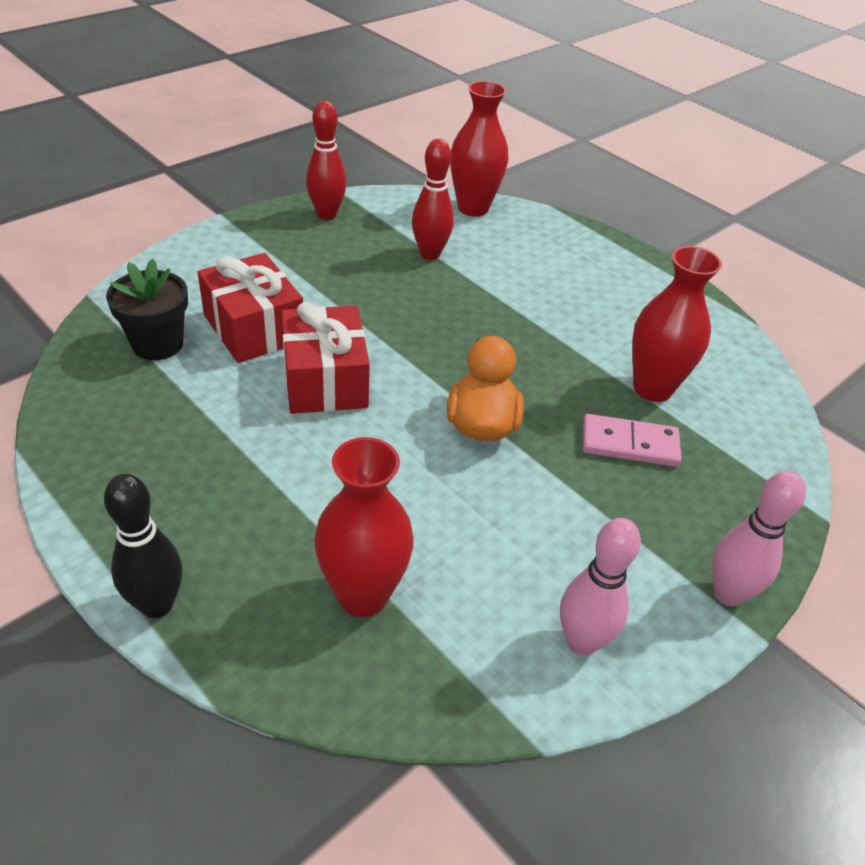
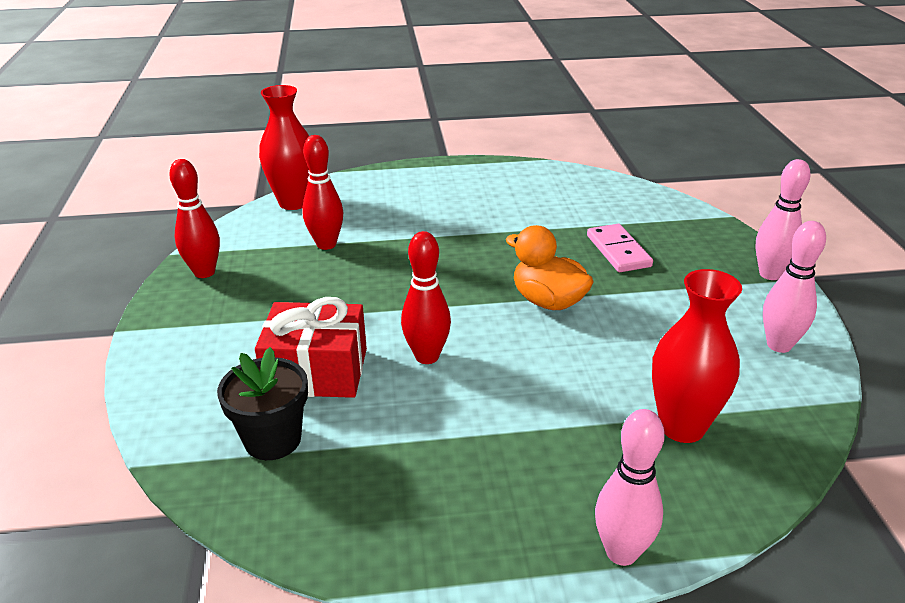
camera: 50 degrees left, 10 degrees down
(157, 604) = (621, 552): black bowling pin -> pink bowling pin
(325, 380) = (427, 356): red gift -> red bowling pin
(629, 444) = (618, 251): pink domino -> pink domino turned 60 degrees counterclockwise
(652, 388) = (573, 220): red vase -> none

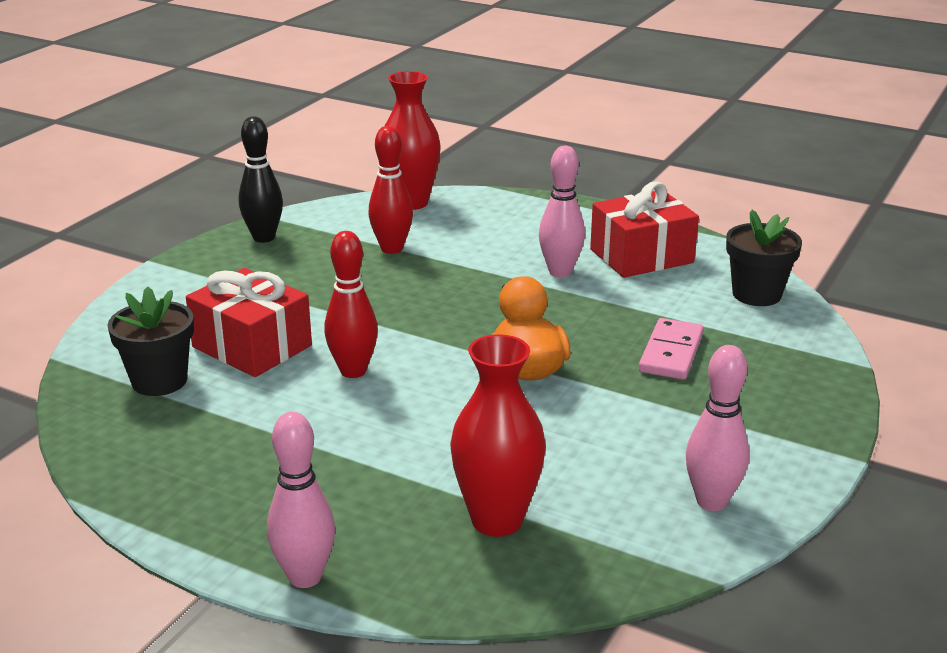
camera: 35 degrees right, 5 degrees down
(204, 272) = (264, 238): red bowling pin -> black bowling pin
(509, 189) = (641, 256): none -> red gift
(612, 191) = (756, 294): none -> black flower pot
(770, 274) = (815, 437): pink bowling pin -> pink bowling pin (560, 272)

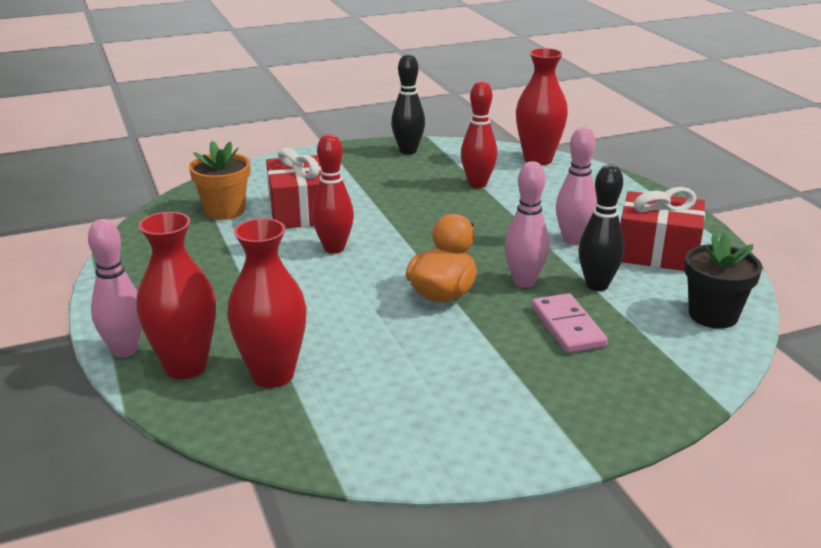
camera: 40 degrees right, 0 degrees up
(159, 381) = (224, 211): black flower pot -> orange flower pot
(399, 558) = (185, 367): none -> red vase
(639, 306) = (597, 285): none -> black bowling pin
(671, 353) = (567, 327): pink domino -> pink domino turned 75 degrees counterclockwise
(711, 501) = (428, 438): pink bowling pin -> pink bowling pin (524, 282)

